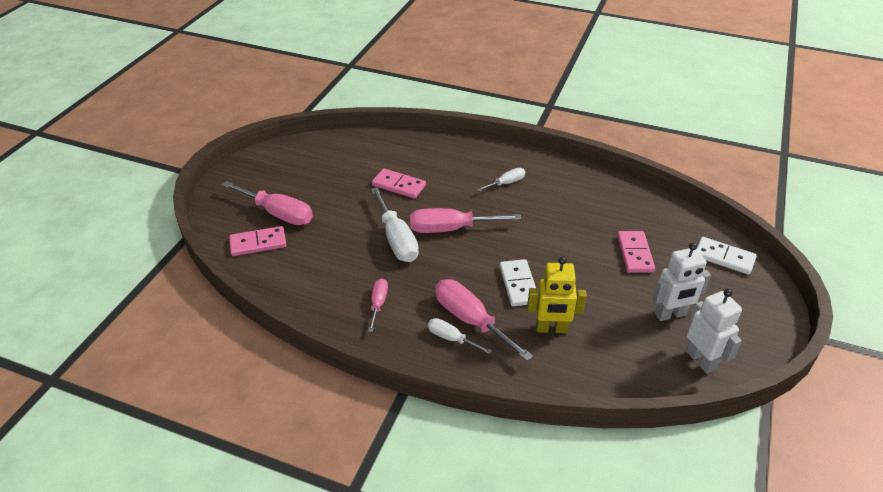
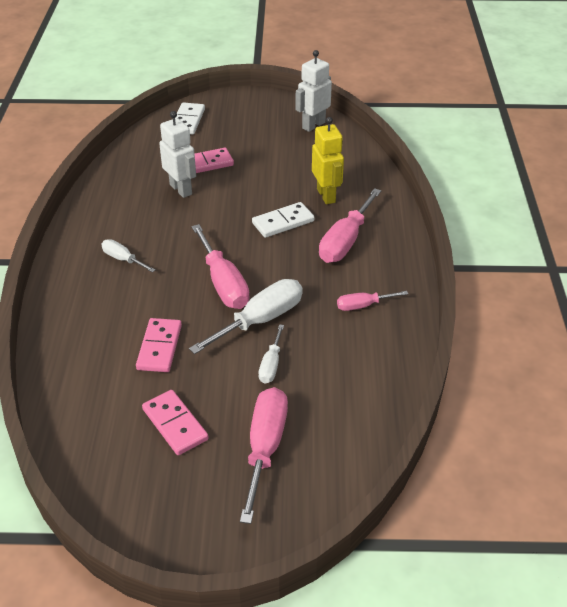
camera: 110 degrees left, 0 degrees up
(258, 243) = (329, 444): pink domino -> pink domino (175, 424)
(451, 338) = (374, 248): white screwdriver -> white screwdriver (271, 365)
(670, 314) = (273, 141): white robot -> white robot (181, 189)

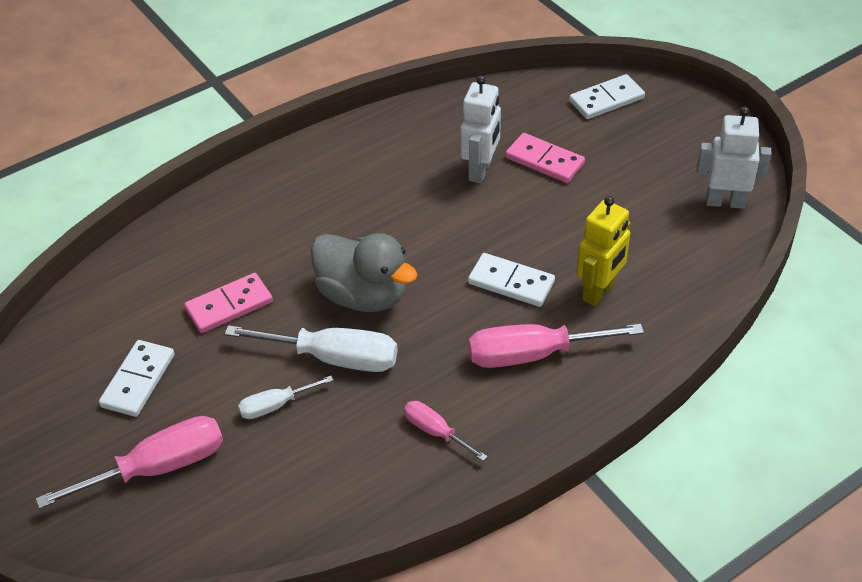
camera: 55 degrees right, 5 degrees up
(123, 259) = (328, 200): white screwdriver -> none
(175, 424) = (138, 380): pink domino -> white domino
(223, 283) = (363, 295): pink screwdriver -> grey duck

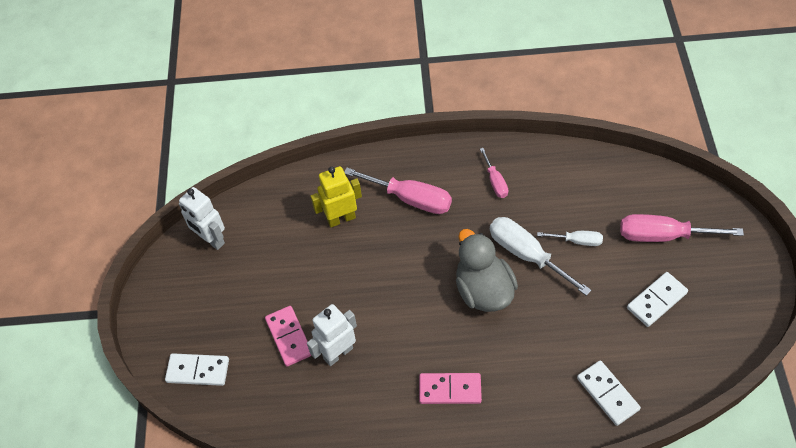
camera: 145 degrees left, 10 degrees up
(229, 305) = (575, 328): pink domino -> pink domino (450, 390)
(511, 282) = (386, 251): white domino -> white domino (607, 394)

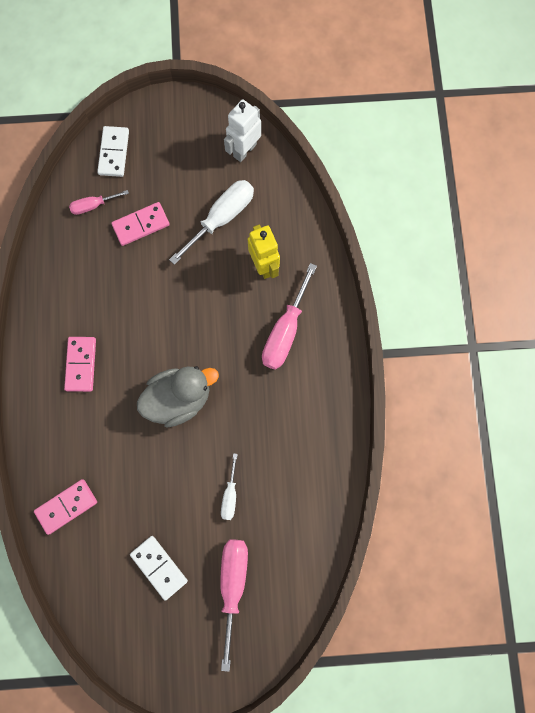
camera: 85 degrees right, 20 degrees up
(338, 353) = (122, 267): white robot -> none
(495, 182) = (304, 416): pink screwdriver -> pink screwdriver (93, 205)
(526, 254) = (216, 442): white screwdriver -> white screwdriver (222, 218)
(607, 394) = (66, 506): white domino -> pink domino

